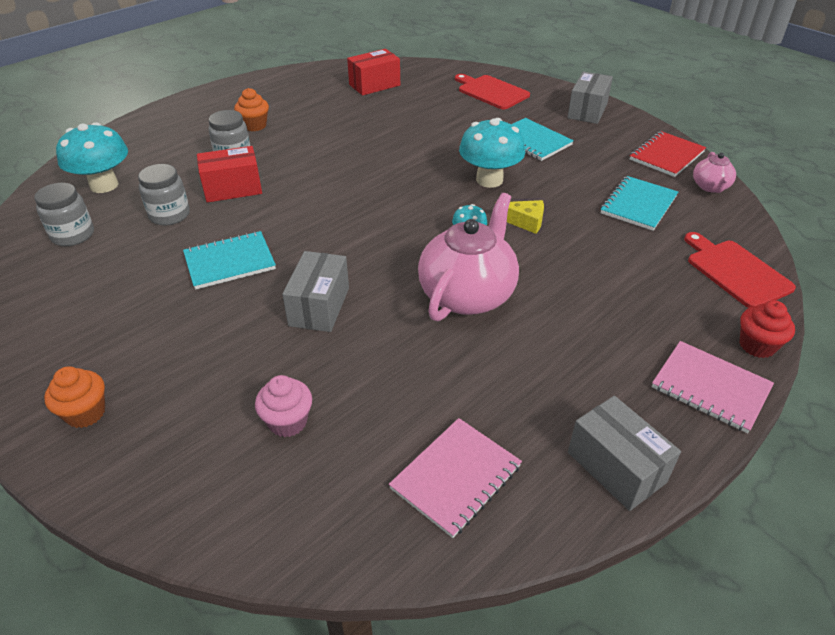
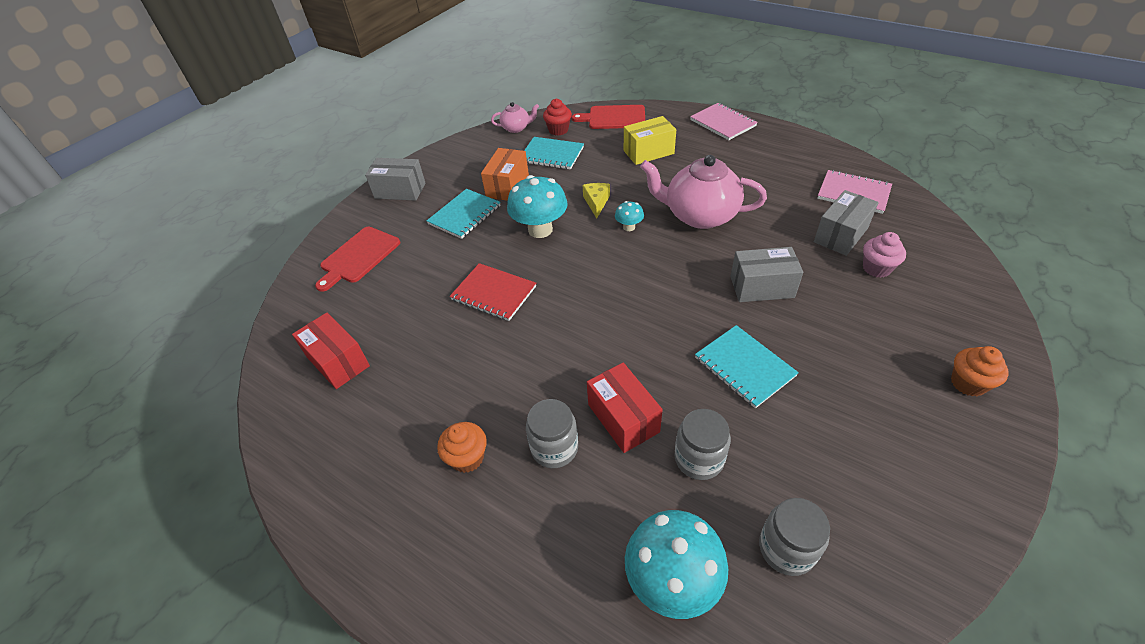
camera: 100 degrees left, 5 degrees up
(577, 169) = (507, 186): none -> orange box
(616, 467) = (801, 146): grey box -> grey box (840, 235)
(629, 284) = (648, 152): none -> yellow box
(666, 156) = (475, 147): red notebook -> red notebook (494, 293)
(710, 388) = (722, 123): pink notebook -> pink notebook turned 60 degrees counterclockwise
(736, 271) = (614, 118): red cutting board -> red cutting board turned 45 degrees clockwise
(757, 345) = (679, 111): red cupcake -> red cupcake (558, 130)

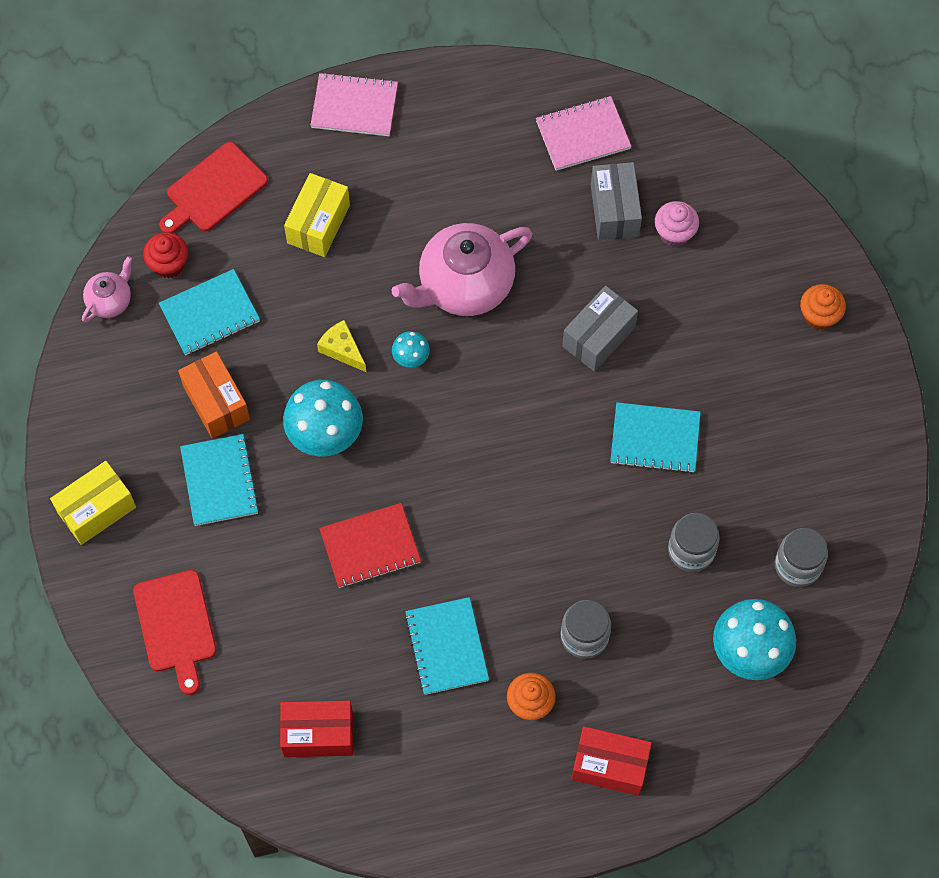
camera: 50 degrees left, 20 degrees up
(400, 191) = (96, 510): grey box -> yellow box
(464, 377) = (447, 647): none -> turquoise notebook
(623, 418) = (608, 567): red box -> red box (609, 766)

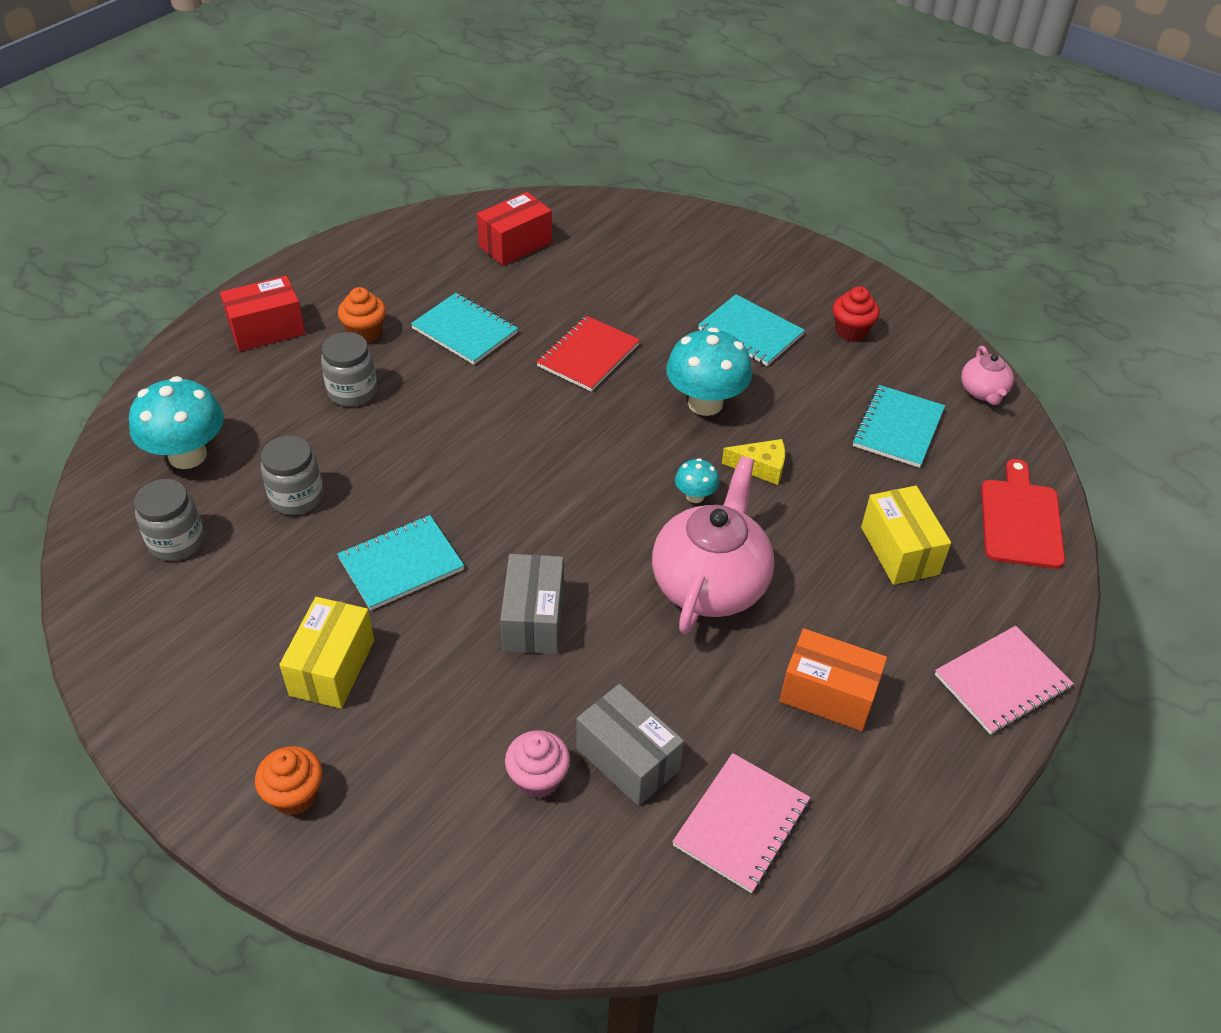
camera: 140 degrees right, 20 degrees down
(96, 510) = (815, 273): yellow box -> yellow box (332, 667)
(169, 264) = (976, 442): red cupcake -> red cupcake (851, 331)
(176, 625) = (681, 246): red cutting board -> none
(216, 403) = (814, 375): orange box -> orange box (828, 694)

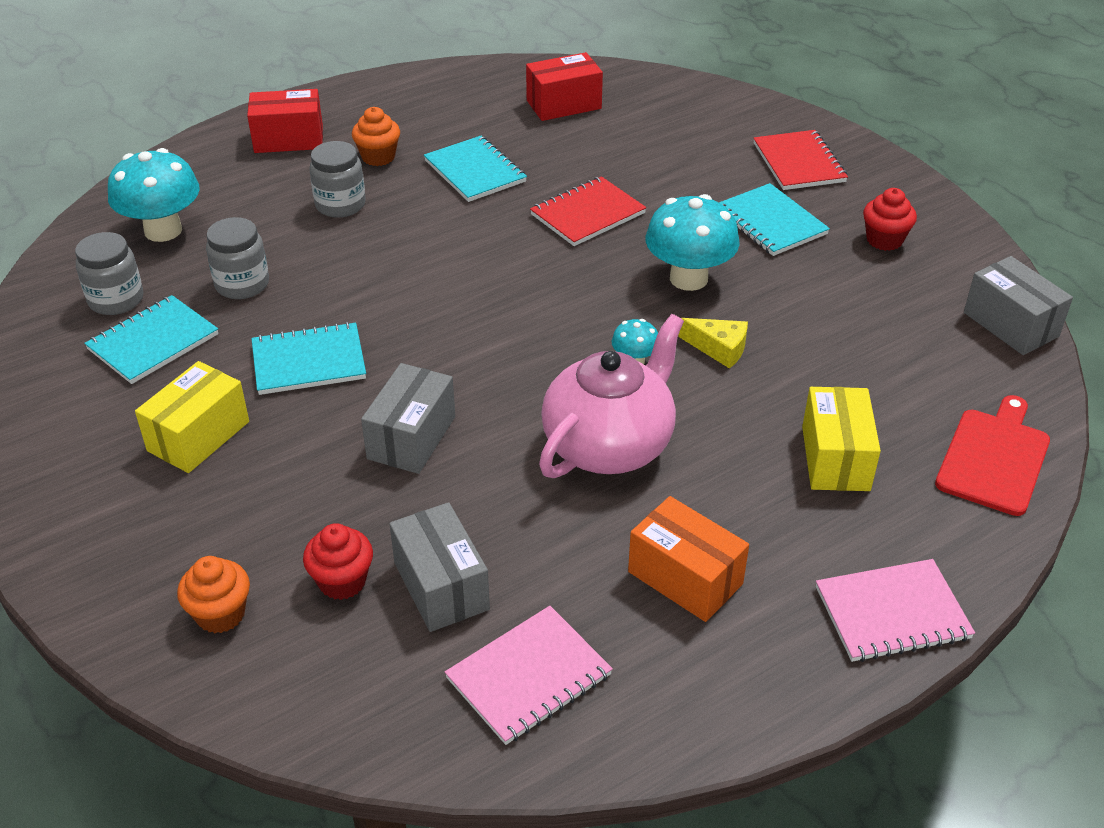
camera: 20 degrees right, 5 degrees down
(295, 795) = (107, 537): orange cupcake -> orange cupcake (220, 614)
(538, 779) = (342, 581): pink cupcake -> red cupcake
(748, 268) = (798, 163): none -> red notebook
(898, 428) = (892, 341): turquoise notebook -> turquoise notebook (153, 342)
(983, 392) = (1010, 324): pink teapot -> grey box

